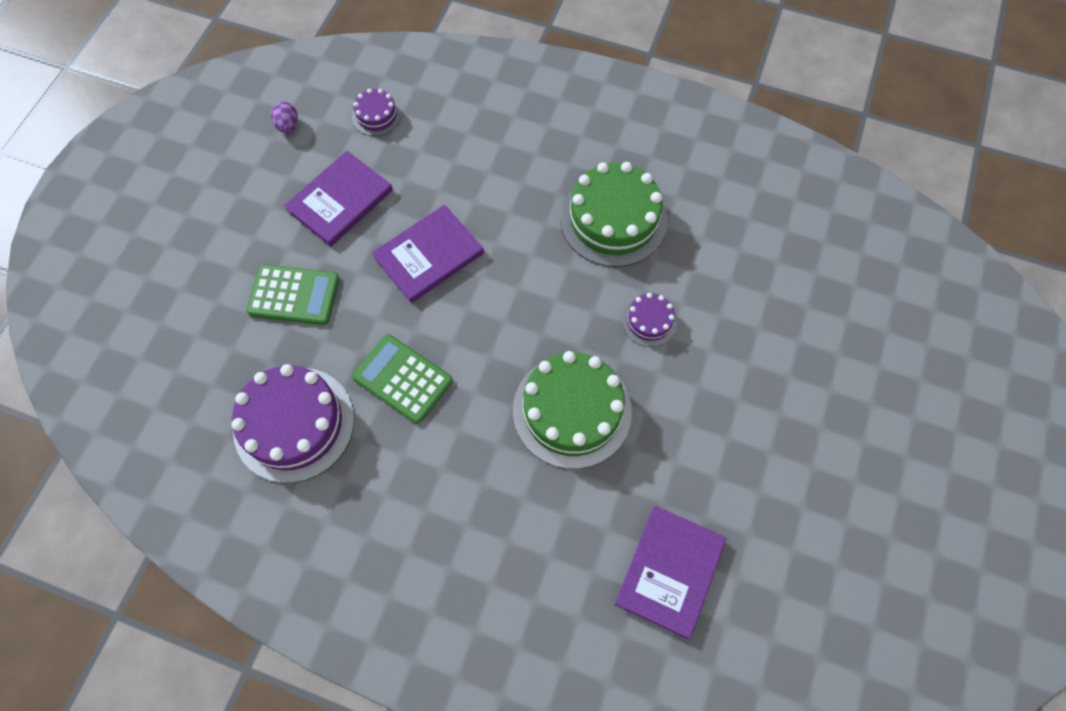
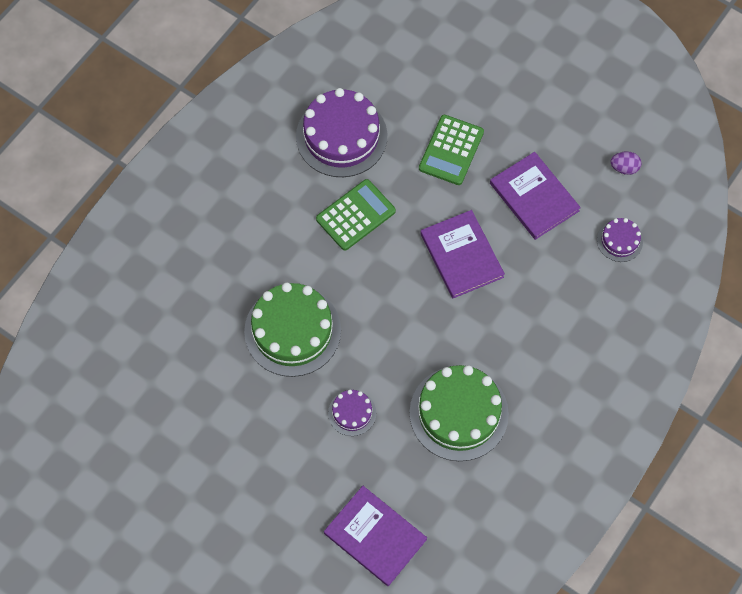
camera: 105 degrees right, 0 degrees up
(670, 571) = (149, 364): purple book -> purple book (375, 536)

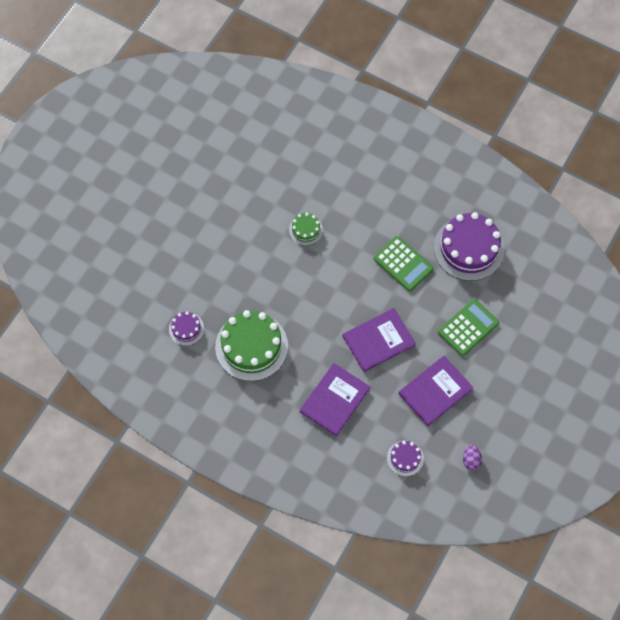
camera: 85 degrees right, 0 degrees up
(292, 330) = (305, 230): green cake -> green cake, size x0.49
(352, 413) = (246, 274): purple cake -> purple cake (186, 329)
(375, 536) = (157, 297): purple book -> purple book (334, 400)
(451, 150) = (468, 327): green calculator -> green calculator turned 120 degrees clockwise

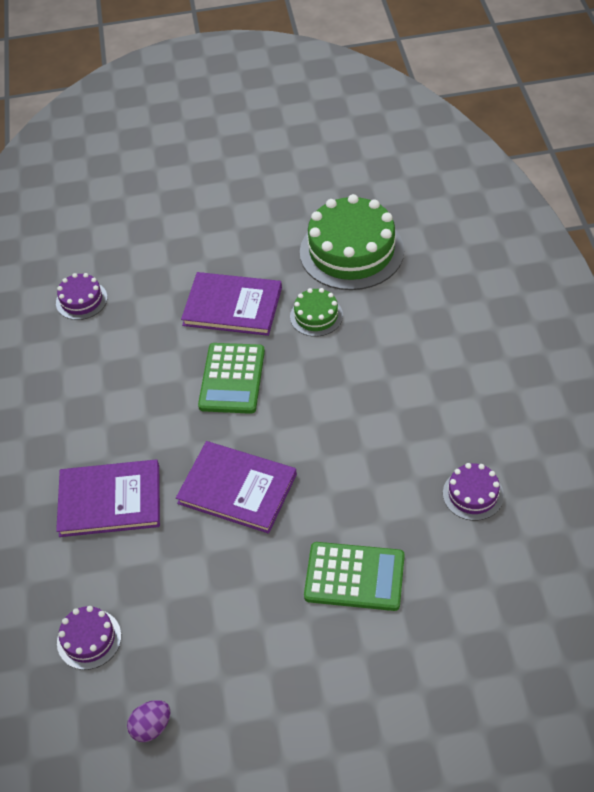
camera: 55 degrees right, 15 degrees down
(251, 346) = (112, 370): green cake -> green cake (351, 251)
(403, 264) = (373, 439): green calculator -> green calculator (232, 379)
(435, 391) = (221, 605): purple book -> purple book (232, 306)
(469, 248) = (473, 494): purple cake -> purple cake, size x0.49

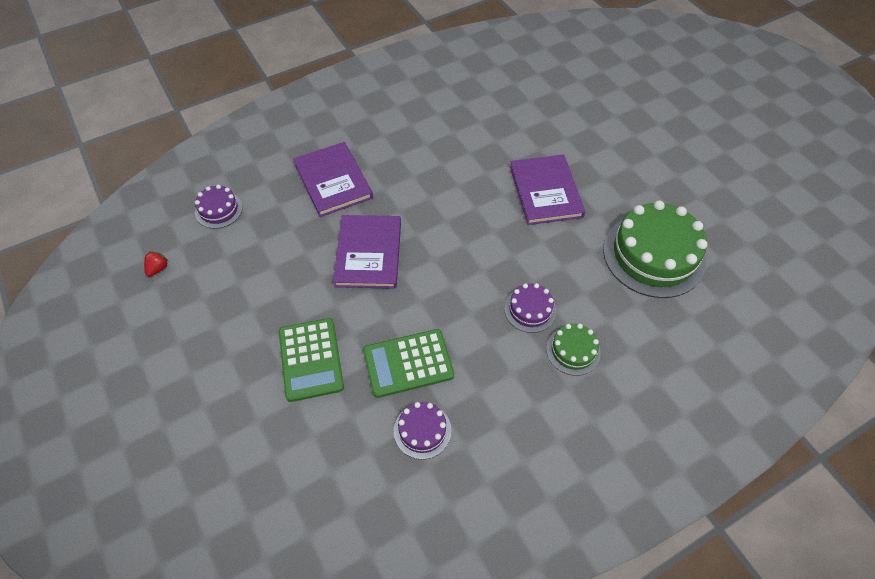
camera: 65 degrees right, 5 degrees up
(81, 300) = (504, 101): purple cake -> purple cake (530, 310)
(151, 727) = (158, 268): purple egg -> red strawberry
(232, 379) = (472, 215): green calculator -> green calculator (408, 363)
(316, 316) = (565, 251): green cake -> green cake (573, 351)

